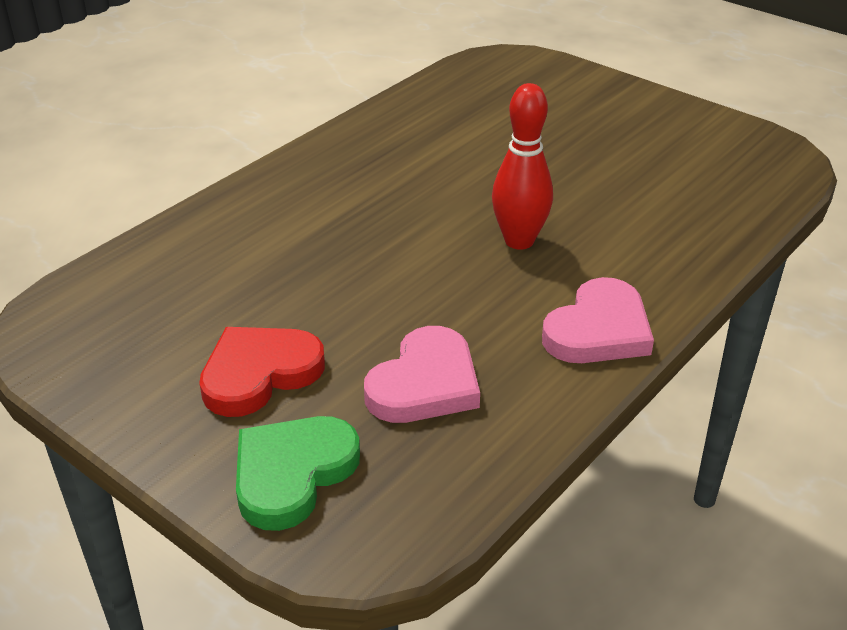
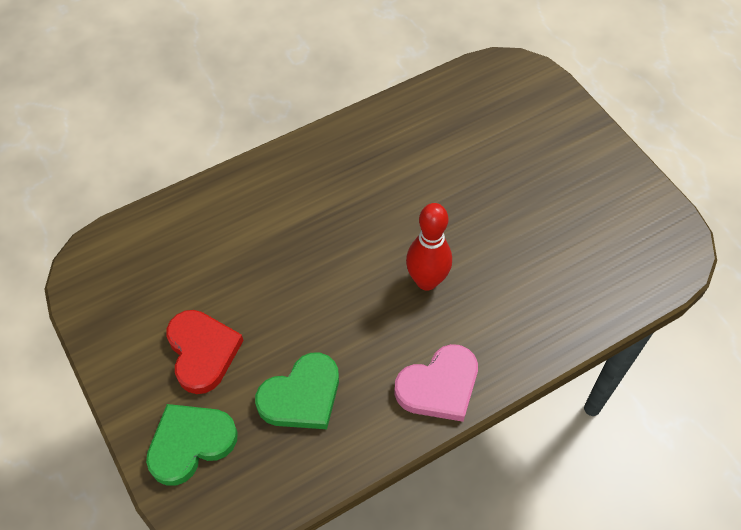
camera: 20 degrees right, 20 degrees up
(259, 374) = (202, 352): red heart -> red heart turned 90 degrees clockwise
(425, 383) = (301, 396): pink heart -> green heart

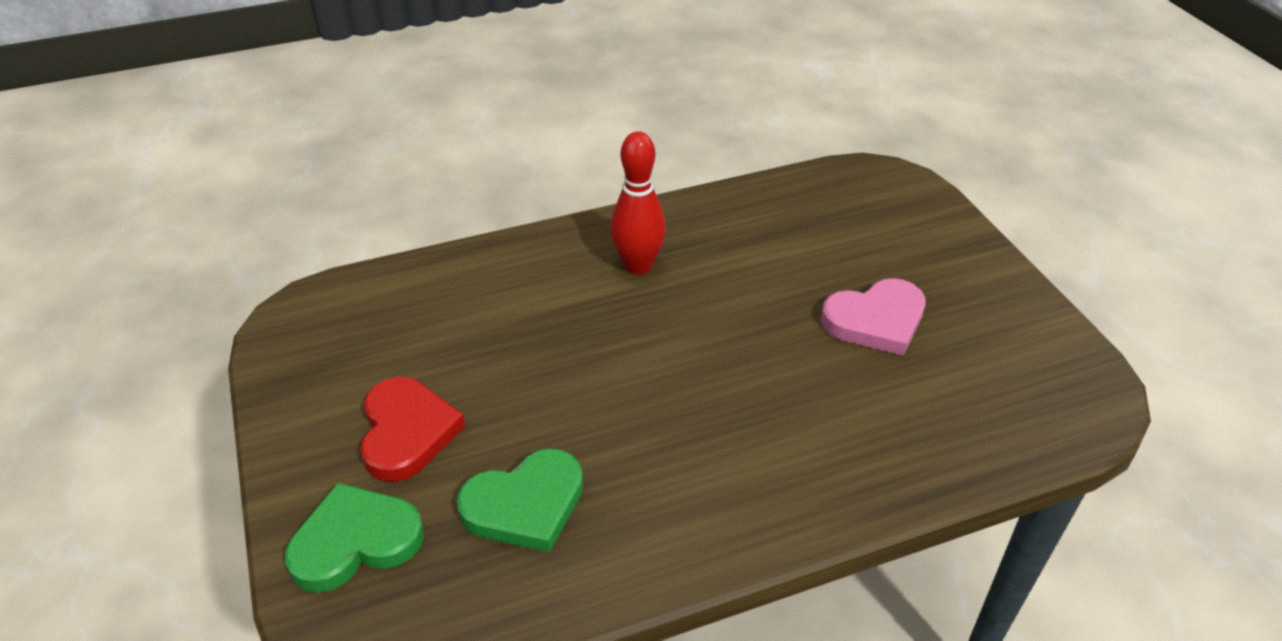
camera: 10 degrees right, 15 degrees down
(426, 281) = (729, 390): red bowling pin -> red bowling pin (638, 266)
(439, 386) = (722, 521): pink heart -> pink heart (875, 320)

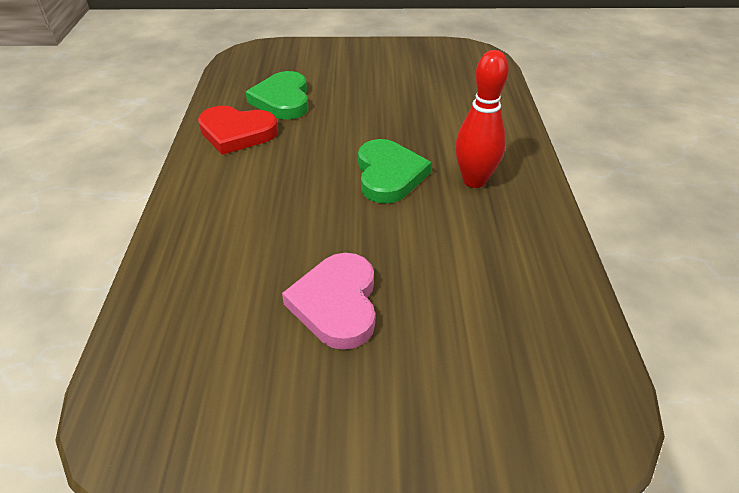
camera: 110 degrees right, 0 degrees up
(355, 541) = (299, 56): green heart -> green heart (389, 175)
(407, 432) = (360, 74): red heart -> red heart (237, 133)

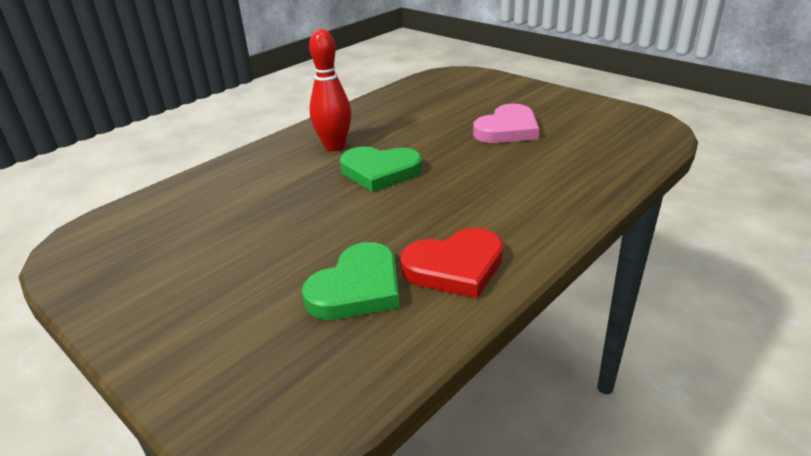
camera: 135 degrees left, 10 degrees down
(237, 133) = (455, 267): red heart -> red heart turned 105 degrees clockwise
(389, 175) = (380, 172): green heart -> green heart turned 120 degrees counterclockwise

